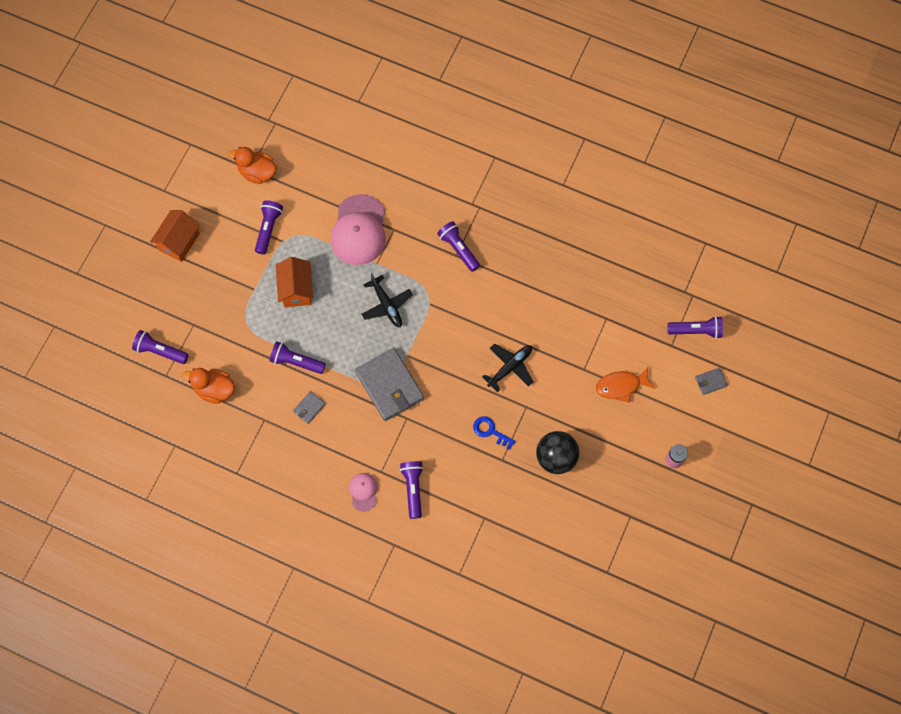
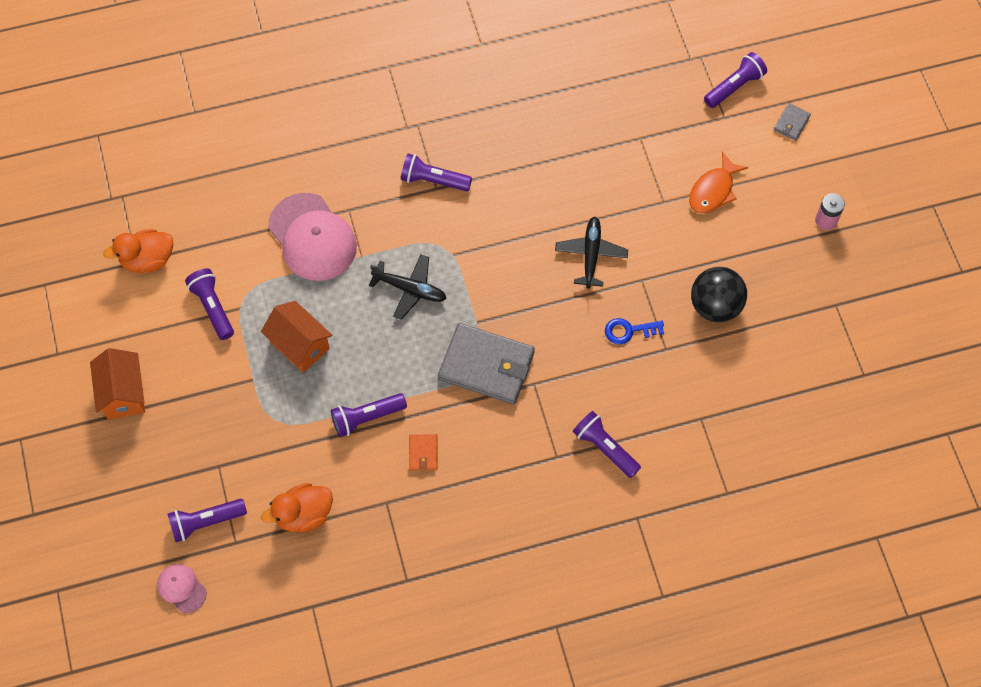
camera: 40 degrees left, 5 degrees down
(309, 408) = (423, 453): grey wallet -> orange wallet
(363, 491) = (557, 491): pink cap -> pink cap (182, 588)

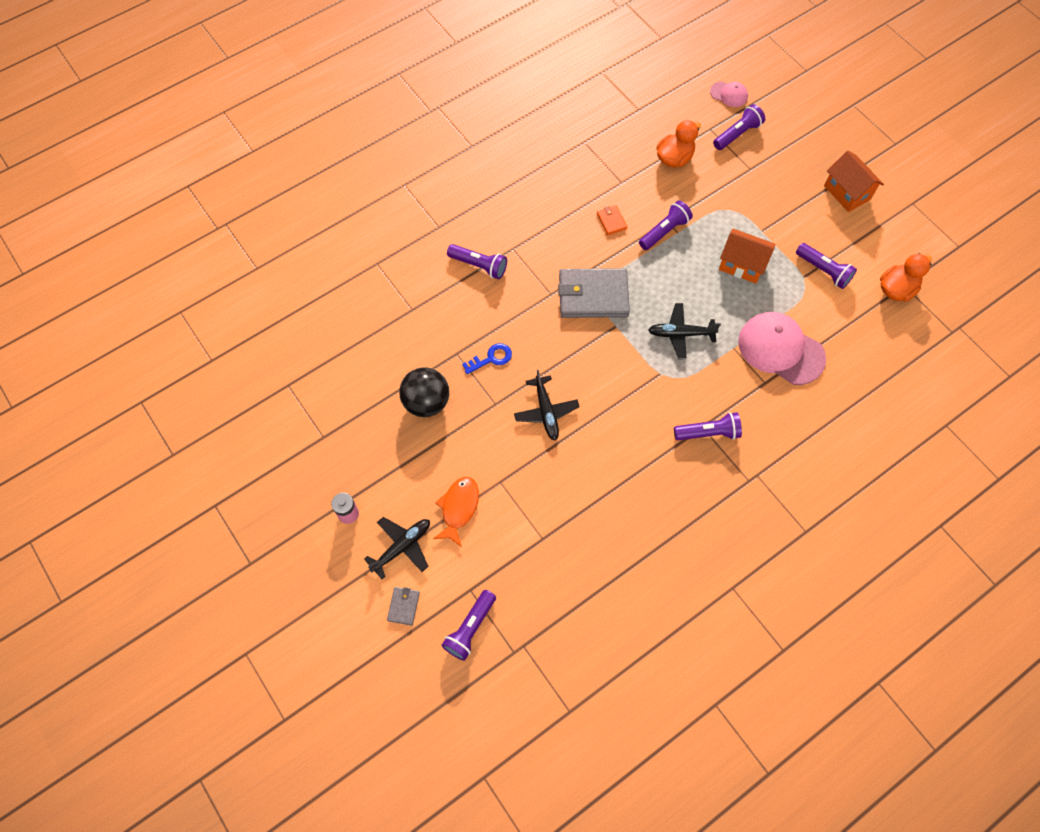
camera: 160 degrees right, 0 degrees up
(779, 174) = (402, 546): none -> black plane

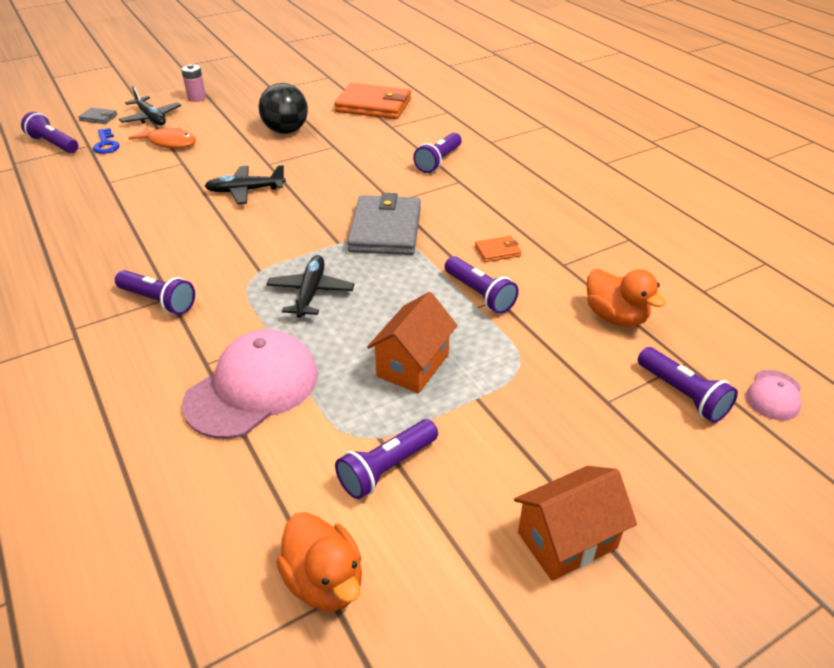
camera: 95 degrees right, 25 degrees down
(364, 330) = (373, 105): none -> orange wallet
(491, 358) = (322, 164): blue key -> blue key (106, 144)
(708, 432) = (159, 301): purple flashlight -> purple flashlight turned 60 degrees counterclockwise

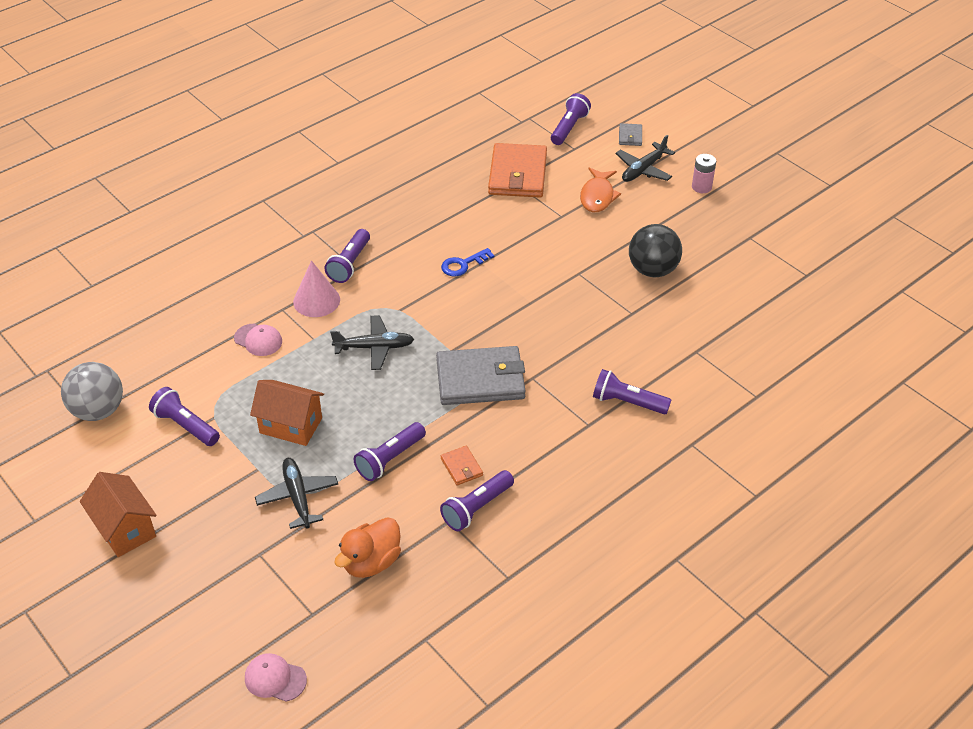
camera: 80 degrees right, 5 degrees up
(106, 144) = (580, 158): blue key -> blue key (463, 265)
(207, 332) = (316, 300): none -> pink cone
(245, 191) = (523, 270): black plane -> black plane (298, 497)
(252, 388) = (258, 340): pink cap -> pink cap, size x0.49
(325, 581) = (98, 411): orange duck -> grey ball
(373, 105) = (744, 328): orange wallet -> orange wallet (517, 174)
(683, 394) = (271, 608): purple flashlight -> purple flashlight (477, 508)

